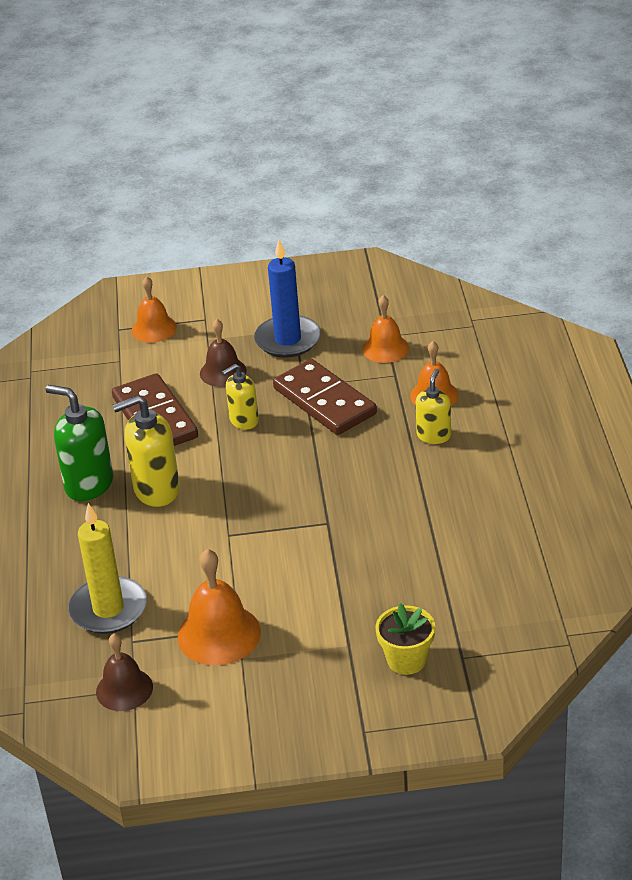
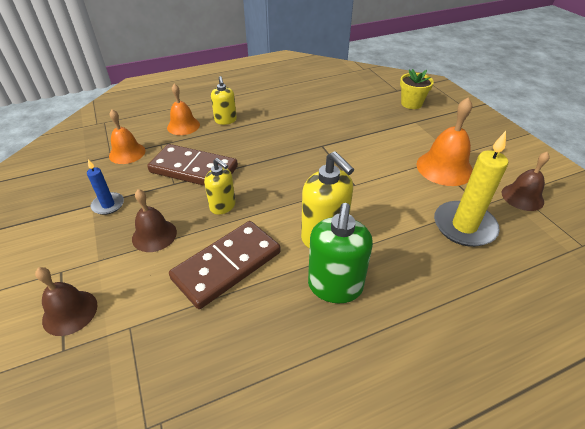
camera: 110 degrees left, 5 degrees up
(154, 328) = (70, 312): orange bell -> brown bell
(288, 340) = (108, 205): blue candle -> blue candle, size x0.54
(324, 401) = (193, 170): brown domino -> brown domino turned 75 degrees clockwise
(434, 436) = (225, 120): yellow soap dispenser -> yellow soap dispenser turned 105 degrees counterclockwise

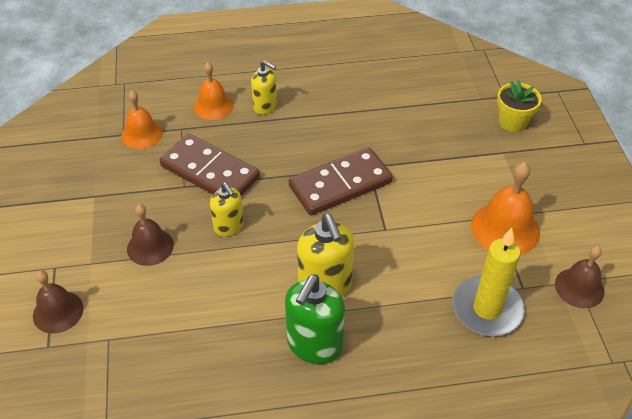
camera: 15 degrees right, 5 degrees up
(108, 205) = (110, 200): blue candle -> none
(225, 120) = (265, 106): yellow soap dispenser -> yellow soap dispenser turned 60 degrees counterclockwise
(227, 265) = (214, 297): brown domino -> brown domino (340, 184)

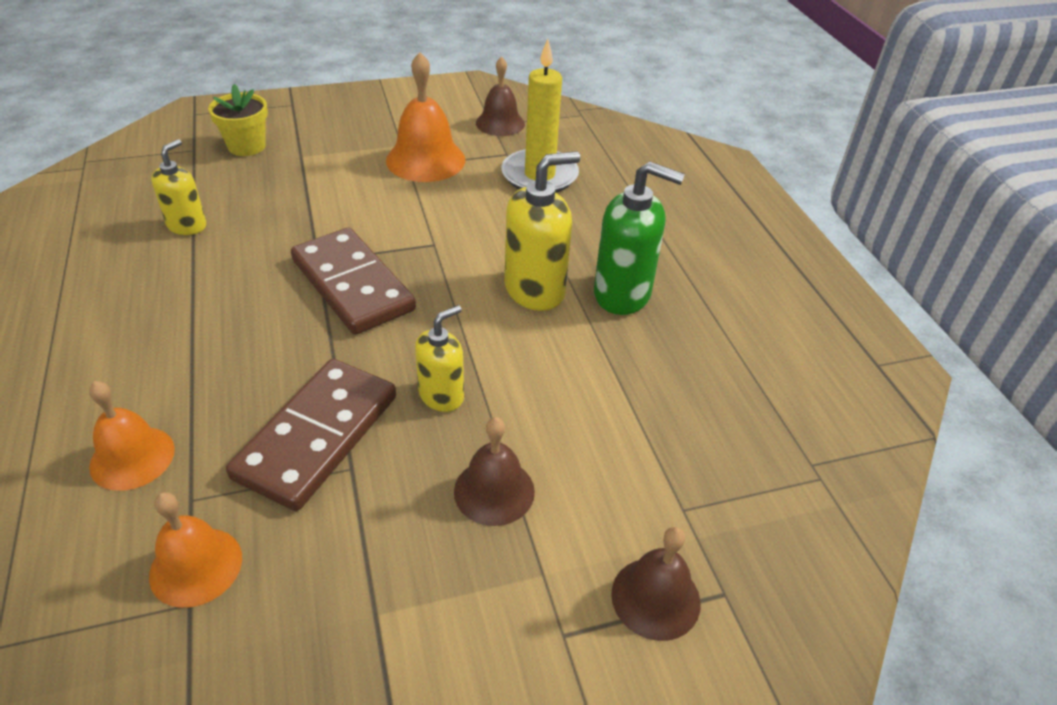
camera: 100 degrees left, 5 degrees down
(265, 106) = (154, 381): yellow soap dispenser -> yellow soap dispenser (187, 225)

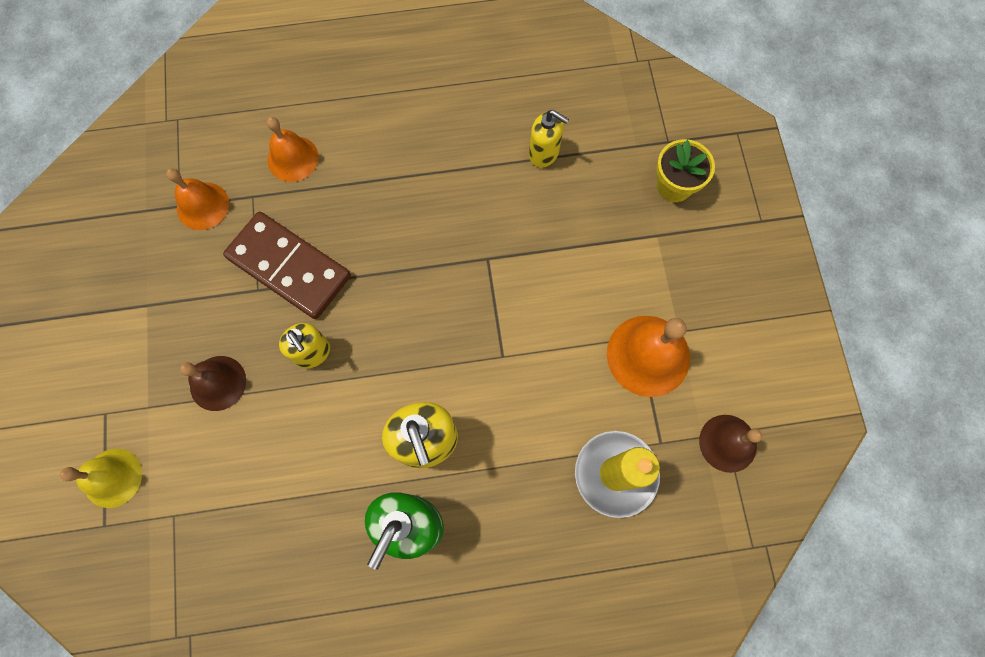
camera: 100 degrees right, 30 degrees up
(352, 285) = (450, 287): brown domino -> none
(655, 598) = (112, 477): brown bell -> yellow bell

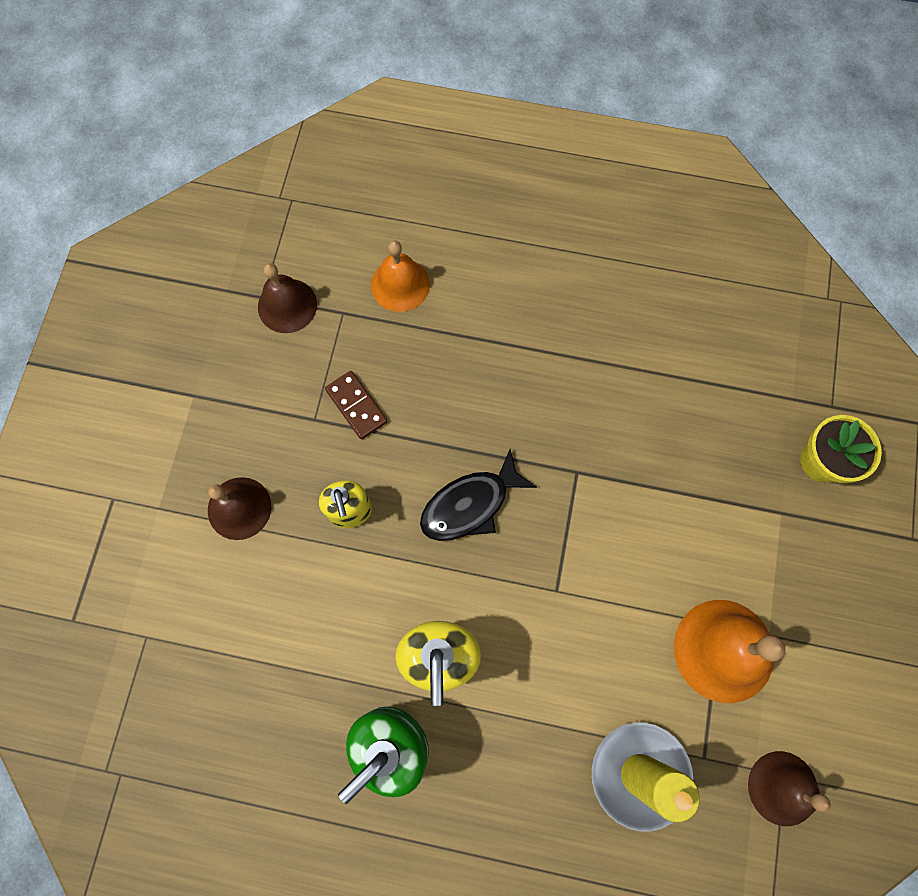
camera: 20 degrees right, 0 degrees up
(112, 477) = (98, 572): yellow bell -> none
(202, 206) = (287, 305): orange bell -> brown bell
(289, 267) = (356, 406): brown domino -> brown domino, size x0.49
(410, 313) = (470, 504): none -> black fish
(544, 153) = (682, 372): yellow soap dispenser -> none

